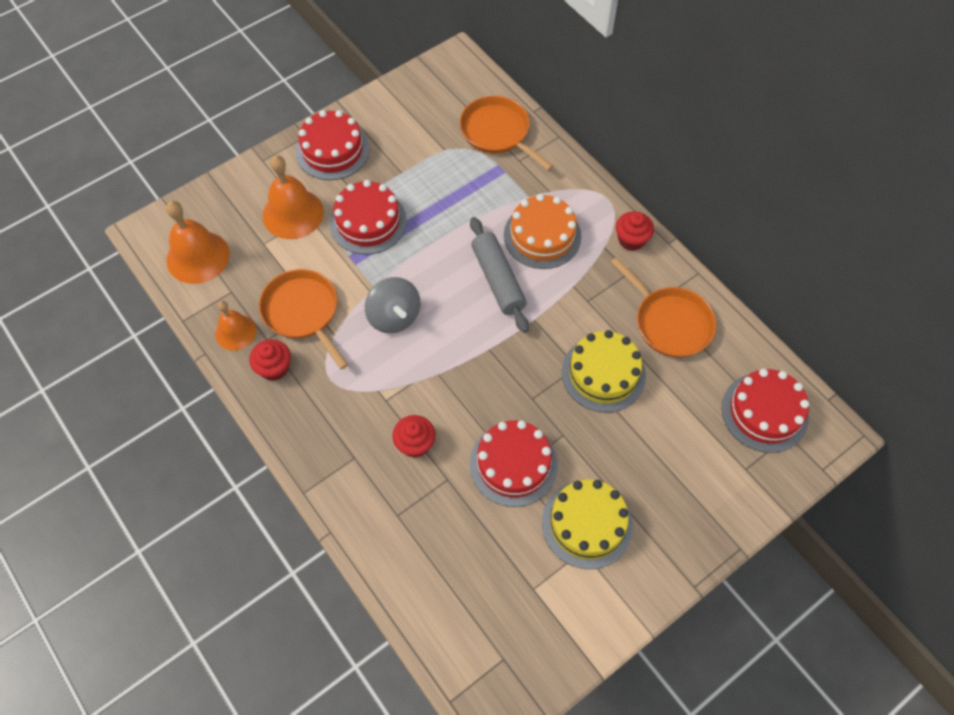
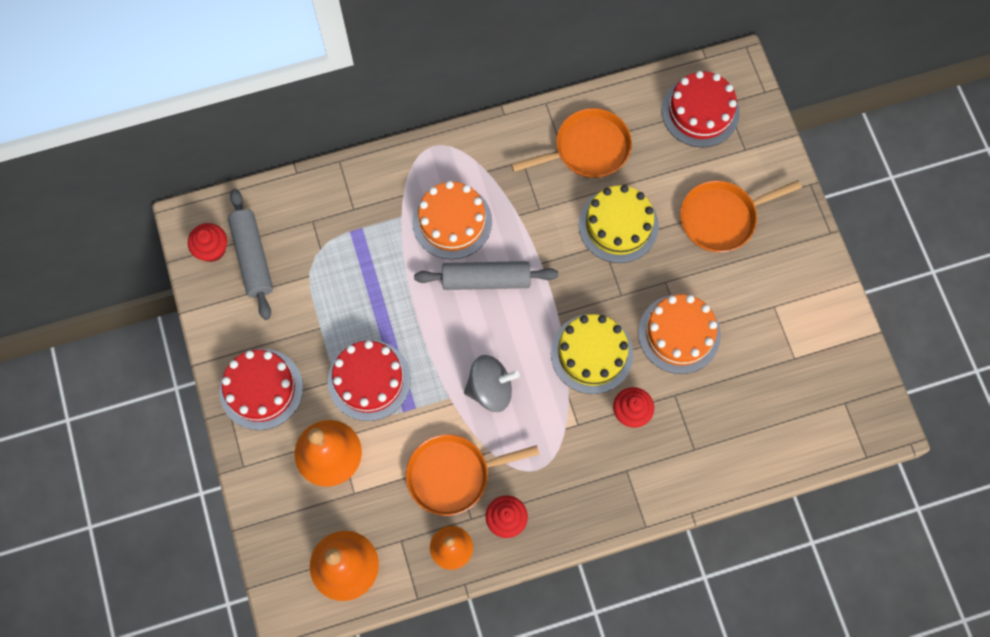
camera: 70 degrees left, 10 degrees up
(444, 107) = (252, 258): none -> grey rolling pin
(498, 133) = (309, 217): orange pan -> orange pan (722, 218)
(513, 464) = (679, 334): red cake -> orange cake
(587, 524) = (752, 294): yellow cake -> yellow cake (591, 353)
(631, 240) = (488, 144): red cupcake -> red cupcake (212, 249)

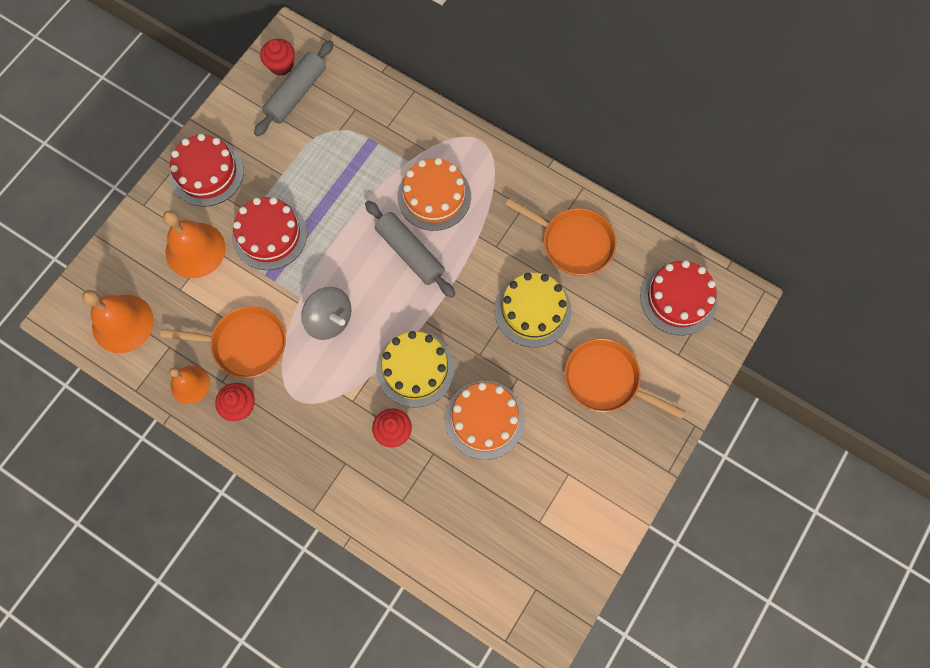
camera: 50 degrees right, 0 degrees up
(453, 475) = (245, 344): orange pan -> orange pan turned 150 degrees clockwise

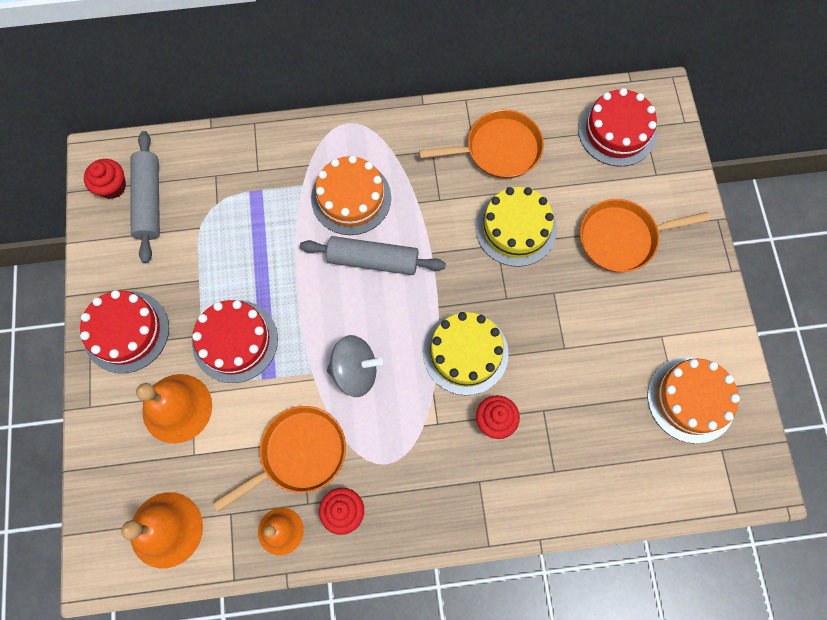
camera: 40 degrees left, 0 degrees up
(484, 419) = (558, 348): orange cake -> orange cake (691, 399)

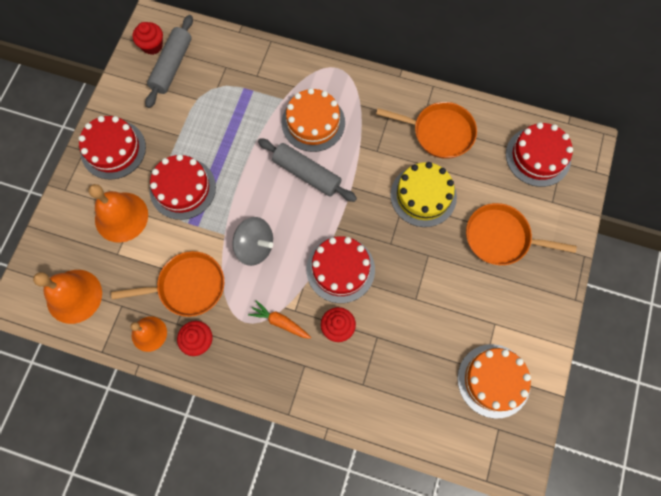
camera: 25 degrees right, 0 degrees up
(427, 445) = (280, 322): none -> orange carrot
(465, 353) = (340, 269): yellow cake -> red cake

